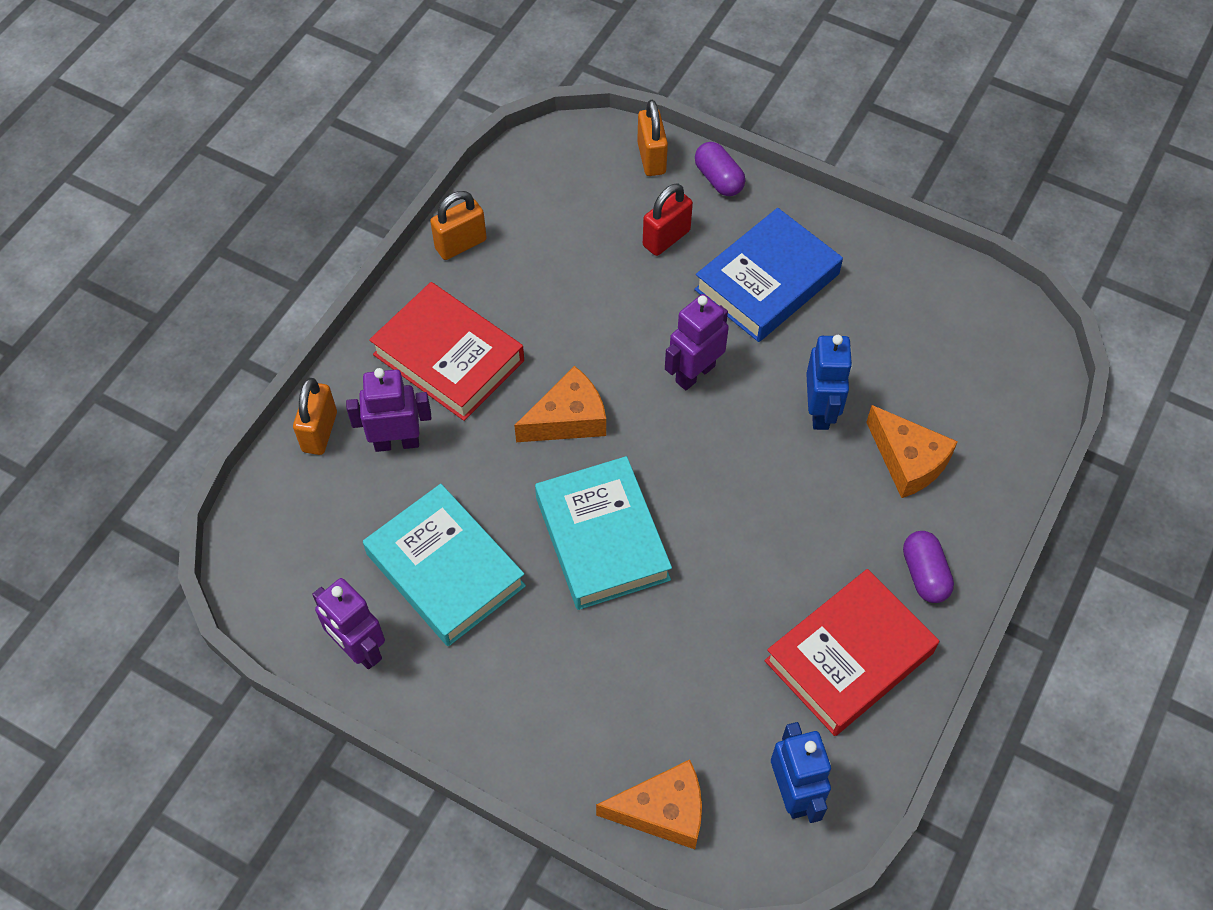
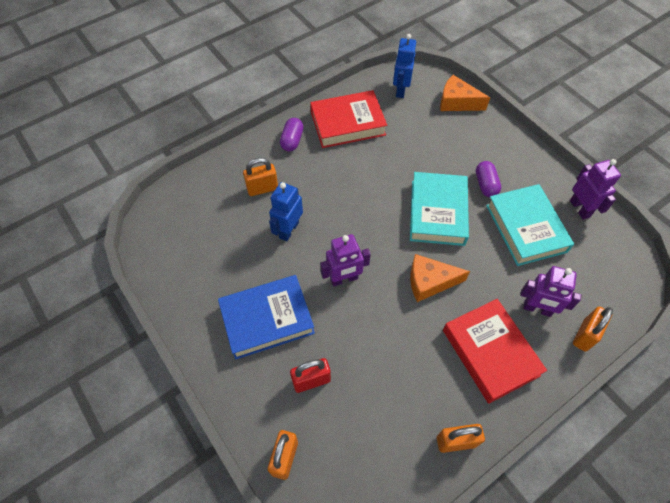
camera: 155 degrees left, 0 degrees up
(718, 179) = (249, 414): purple capsule -> purple capsule (485, 185)
(908, 461) = (262, 189): orange cheese -> orange padlock

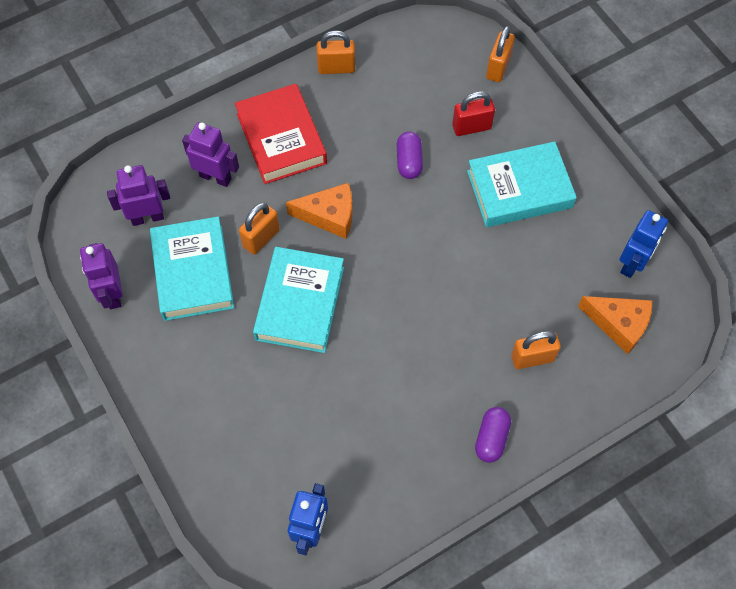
camera: 175 degrees left, 5 degrees up
(267, 319) = (519, 189): blue book -> turquoise book
(288, 230) = (496, 294): blue robot -> blue robot (632, 263)
(344, 279) = (429, 227): purple robot -> purple robot (147, 217)
(348, 123) = (405, 464): red book -> none
(457, 102) = (224, 493): orange cheese -> orange cheese (619, 324)
(485, 185) = (225, 339): purple capsule -> purple capsule (409, 161)
(585, 335) = (174, 147): orange padlock -> orange padlock (261, 238)

